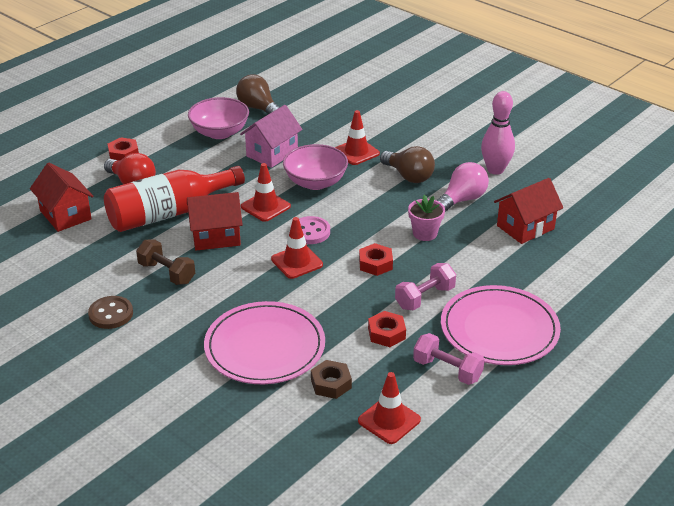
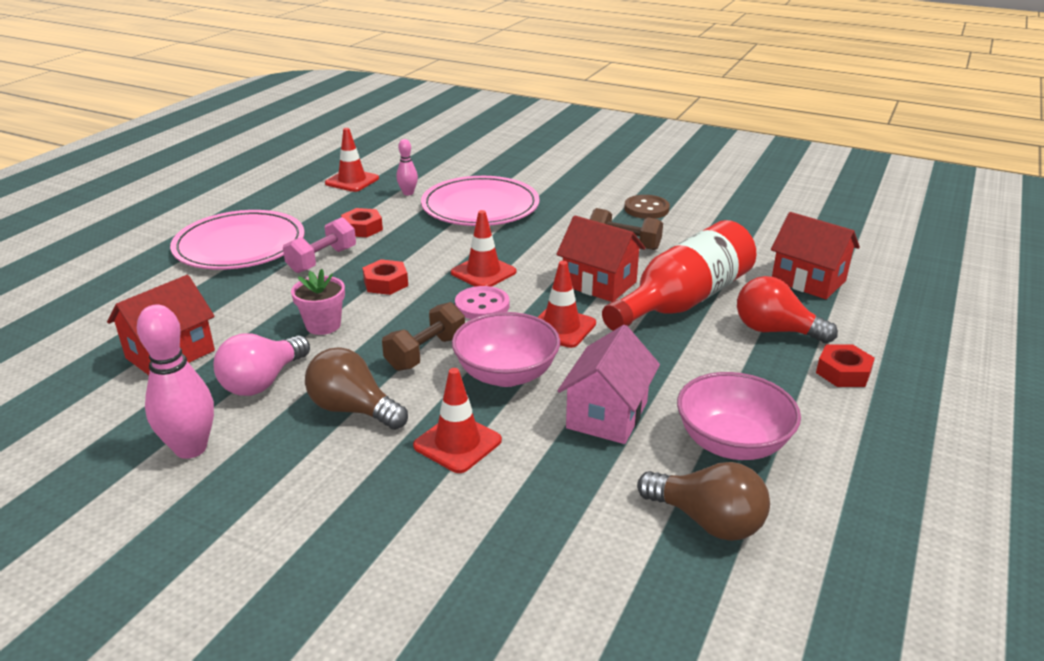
camera: 165 degrees right, 5 degrees down
(216, 237) = (599, 284): red house -> red house turned 60 degrees clockwise
(331, 384) = (408, 193): brown nut -> pink bowling pin
(360, 203) = (425, 353): none -> brown dumbbell
(447, 370) = (299, 212): pink dumbbell -> none

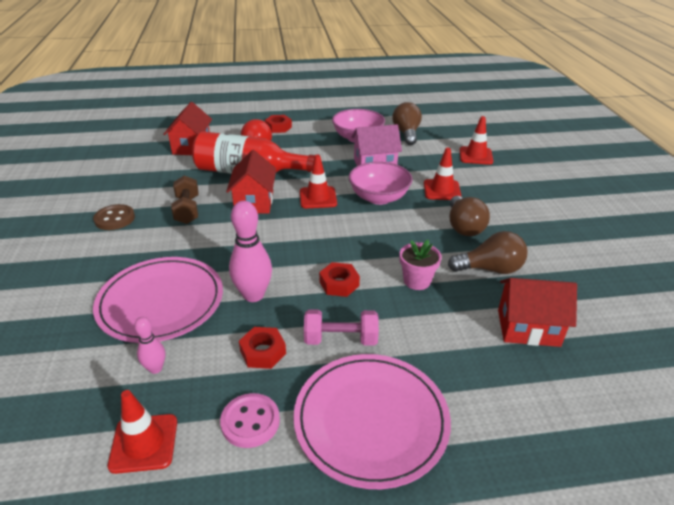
camera: 125 degrees left, 5 degrees up
(191, 448) = (557, 258): pink bowling pin -> pink bowling pin (253, 295)
(263, 382) = (490, 269): pink light bulb -> brown light bulb
(425, 353) = (393, 228): brown dumbbell -> none
(482, 305) = (323, 231): pink button -> pink button (250, 421)
(483, 272) = (281, 249): red traffic cone -> red traffic cone (475, 156)

